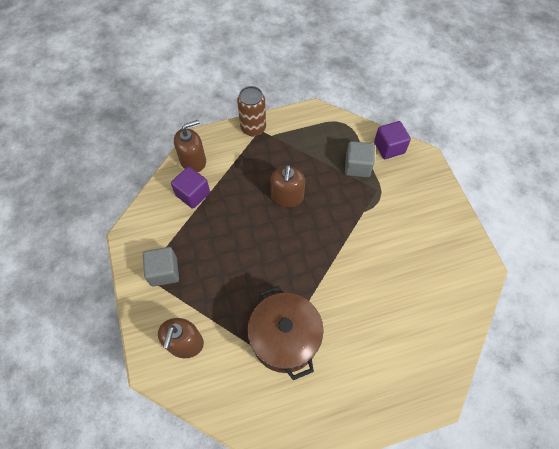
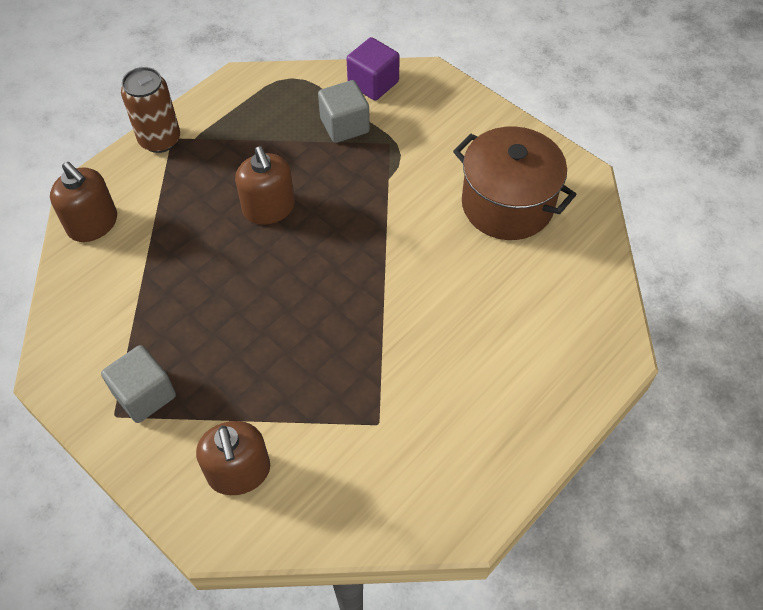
camera: 30 degrees left, 5 degrees down
(193, 161) = (93, 224): brown soap dispenser -> brown soap dispenser turned 105 degrees clockwise
(193, 194) = (122, 269): purple cube -> none
(284, 339) = (380, 390): brown pot -> brown pot (507, 204)

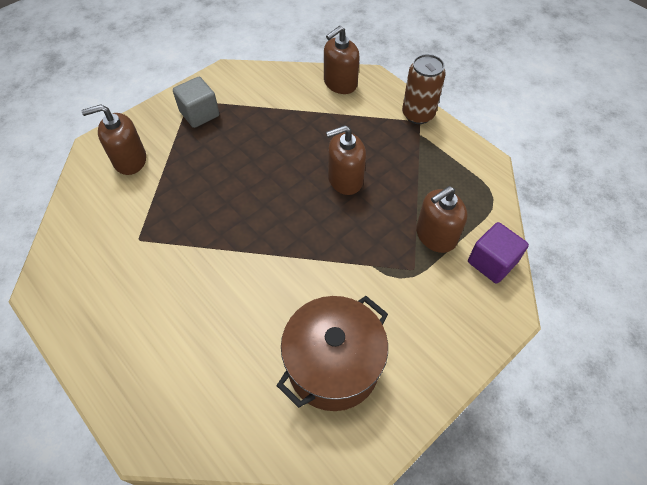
camera: 95 degrees right, 0 degrees up
(344, 125) = (435, 235): grey cube -> brown soap dispenser

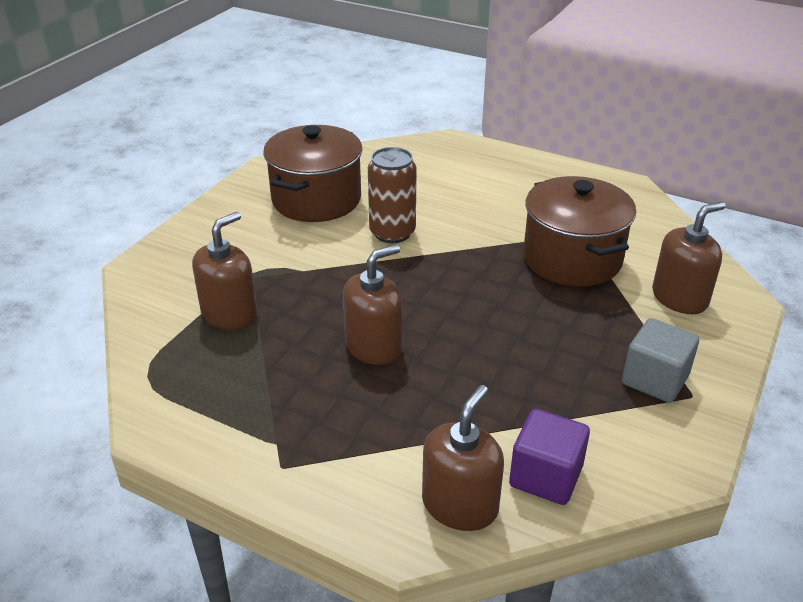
camera: 160 degrees right, 20 degrees down
(166, 215) = (572, 259): none -> brown pot
(418, 114) = (287, 480): brown can -> brown can (392, 233)
(491, 262) = (154, 304): purple cube -> purple cube (545, 476)

